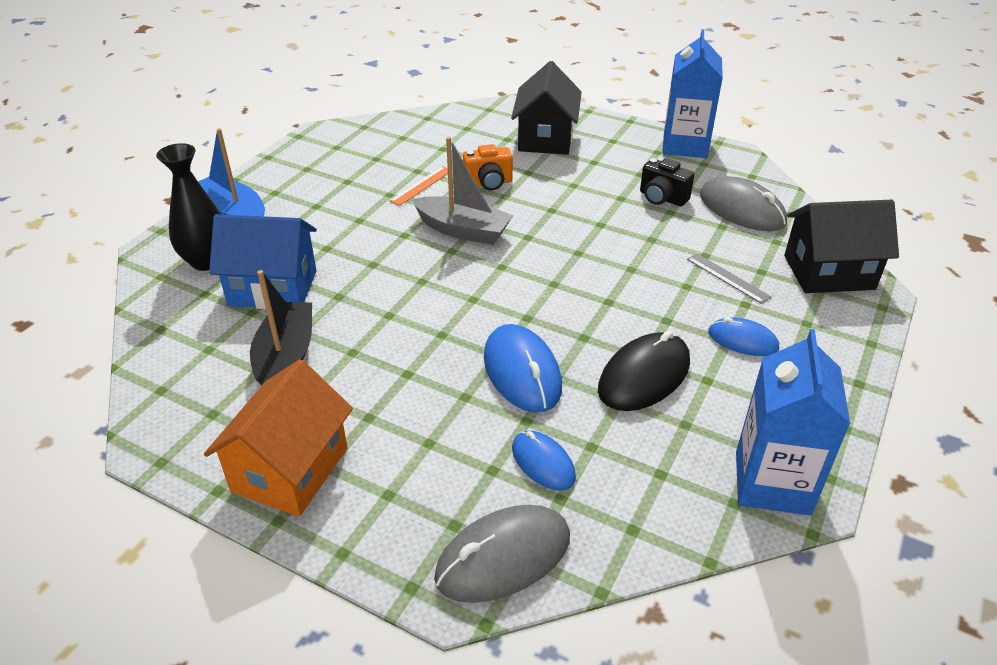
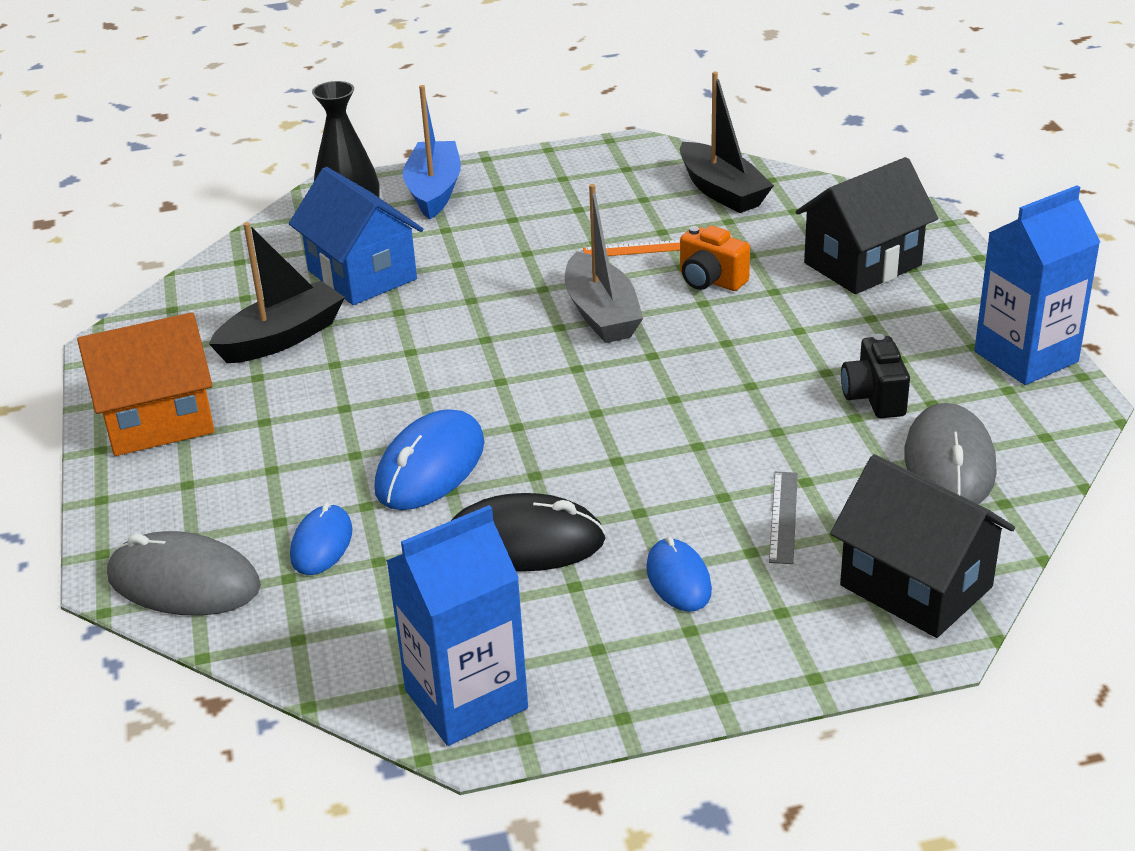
camera: 50 degrees right, 5 degrees down
(413, 135) = (722, 191): none -> black boat

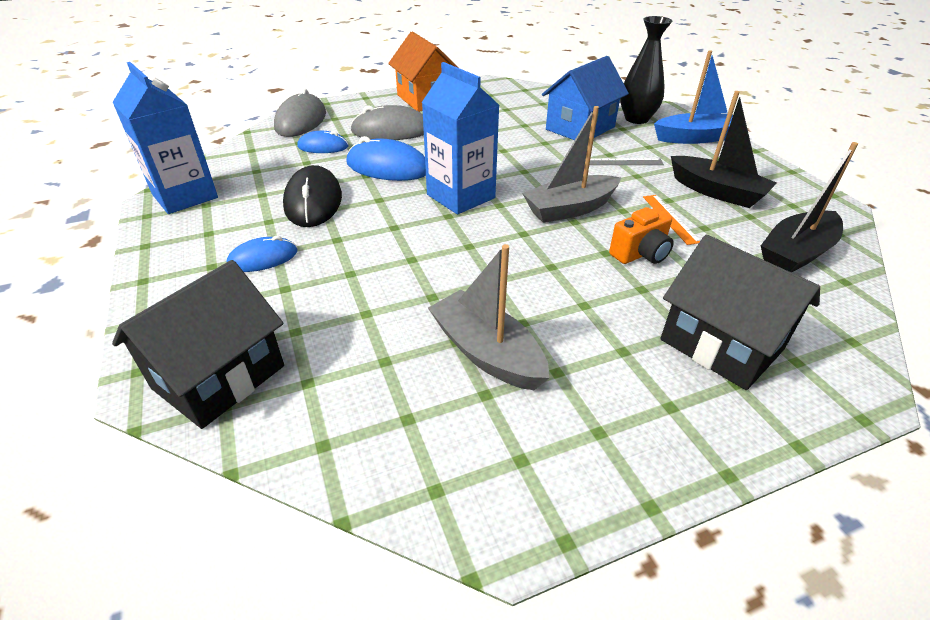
camera: 80 degrees right, 5 degrees up
(282, 338) = (506, 116): black boat -> black boat (717, 192)
(710, 281) = (640, 254): orange camera -> orange camera turned 150 degrees counterclockwise
(783, 517) = (321, 302): grey ruler -> grey ruler (623, 162)
(874, 398) = (487, 352): black camera -> grey boat
(949, 463) = (387, 404): grey mouse -> grey mouse (391, 130)
(1026, 357) = (591, 481): blue carton -> blue carton (461, 196)

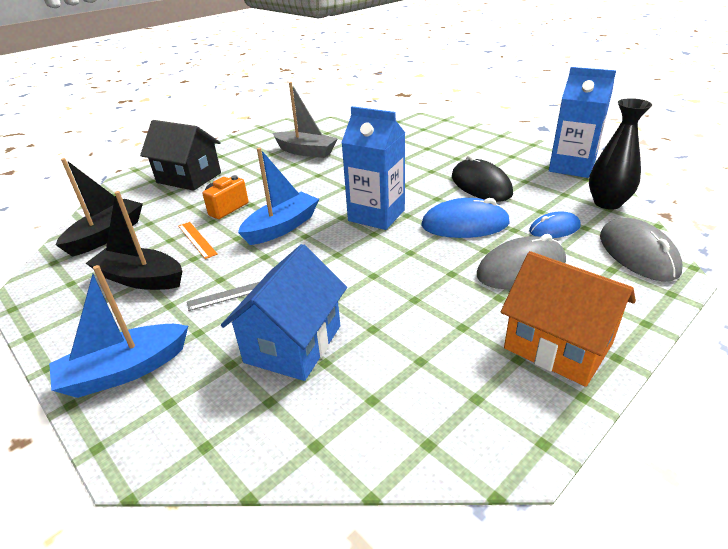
camera: 160 degrees right, 5 degrees down
(219, 377) = (411, 124): black house -> none
(263, 258) = (458, 154): blue mouse -> none
(570, 209) = (282, 227): grey boat -> blue boat
(636, 119) = (206, 398): black vase -> black vase (607, 203)

